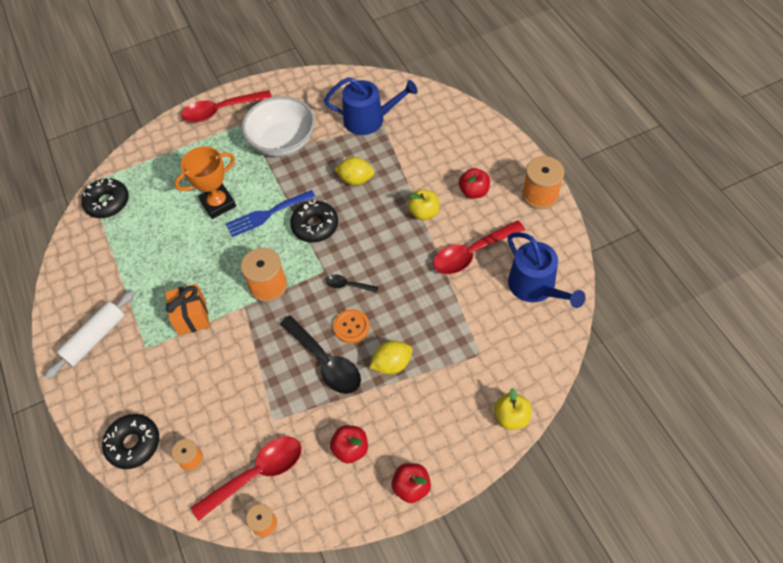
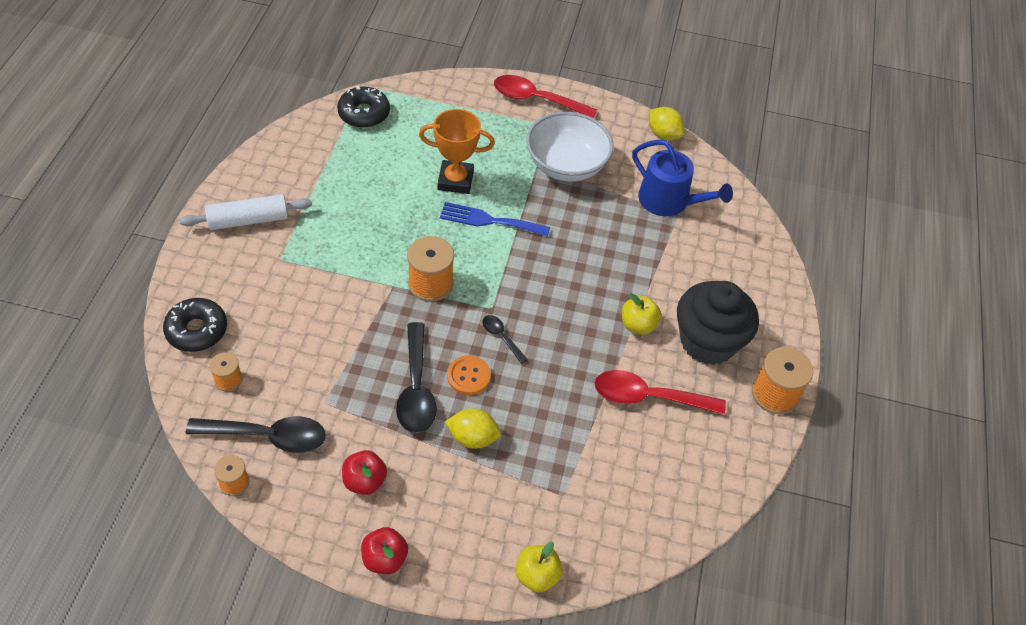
camera: 30 degrees right, 5 degrees down
(192, 317) = (341, 262): orange gift -> none
(257, 474) = (268, 436): red spoon -> black spoon
(315, 226) = (523, 262): black donut -> none
(356, 179) = (601, 247): yellow lemon -> yellow lemon (663, 134)
(474, 192) = (708, 341): red apple -> black cupcake
(536, 287) = (682, 477): blue watering can -> none

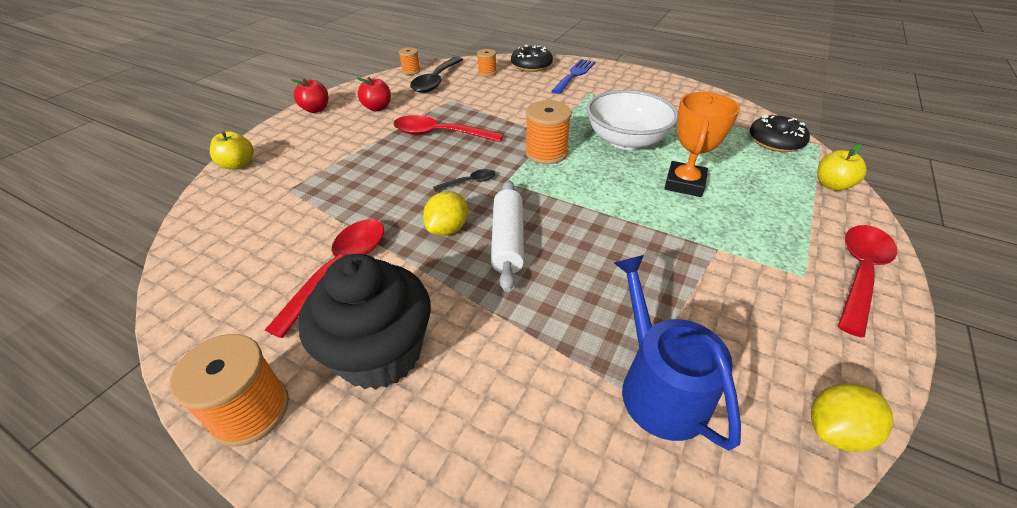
camera: 110 degrees right, 10 degrees down
(248, 220) = (630, 84): white rolling pin -> white rolling pin (508, 241)
(416, 389) = (440, 134): black spoon -> red spoon
(468, 376) = (437, 159): orange button -> none
(473, 438) = (377, 153): yellow lemon -> yellow lemon (447, 229)
(489, 220) = (624, 197): blue fork -> blue fork (574, 75)
(566, 165) = (724, 277): white bowl -> white bowl (626, 140)
(638, 325) = (439, 285): yellow apple -> yellow apple (831, 185)
(669, 201) = (658, 387): blue watering can -> blue watering can turned 105 degrees clockwise

